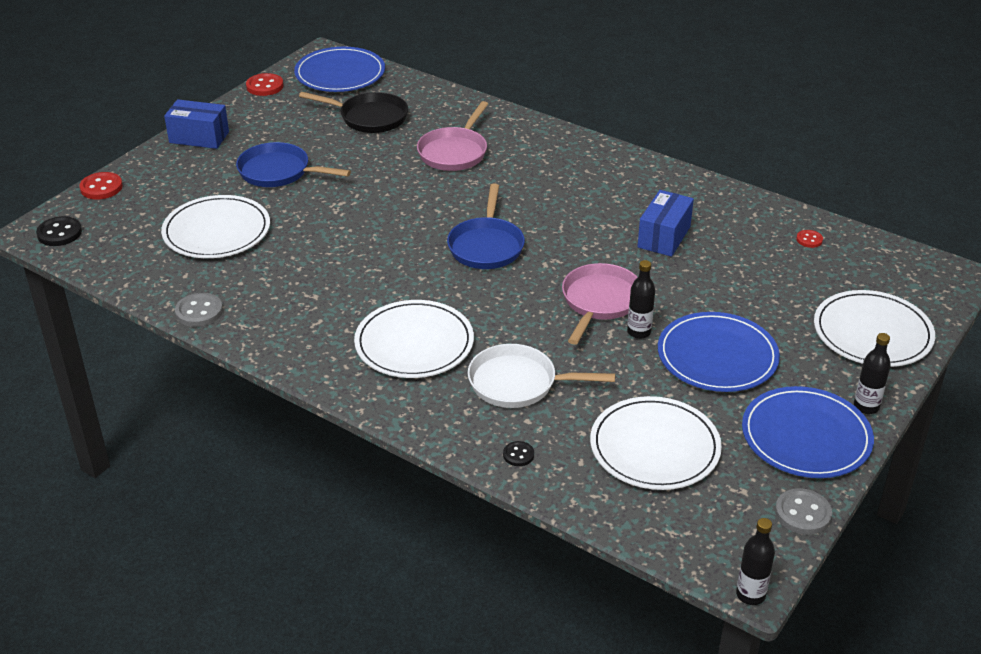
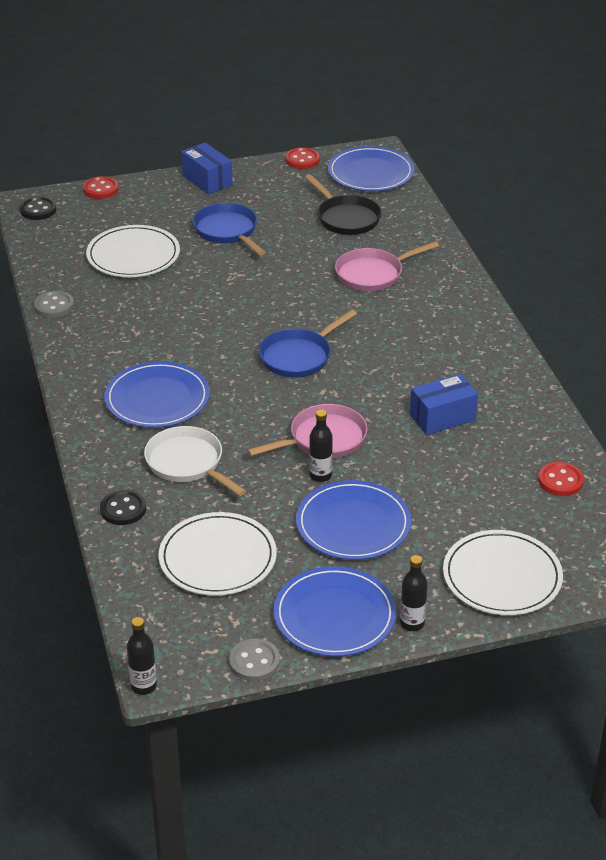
camera: 40 degrees right, 0 degrees up
(414, 343) = (157, 399): white plate -> blue plate
(518, 455) = (123, 509): black button -> black button, size x1.68
(809, 240) = (560, 481): red button -> red button, size x1.68

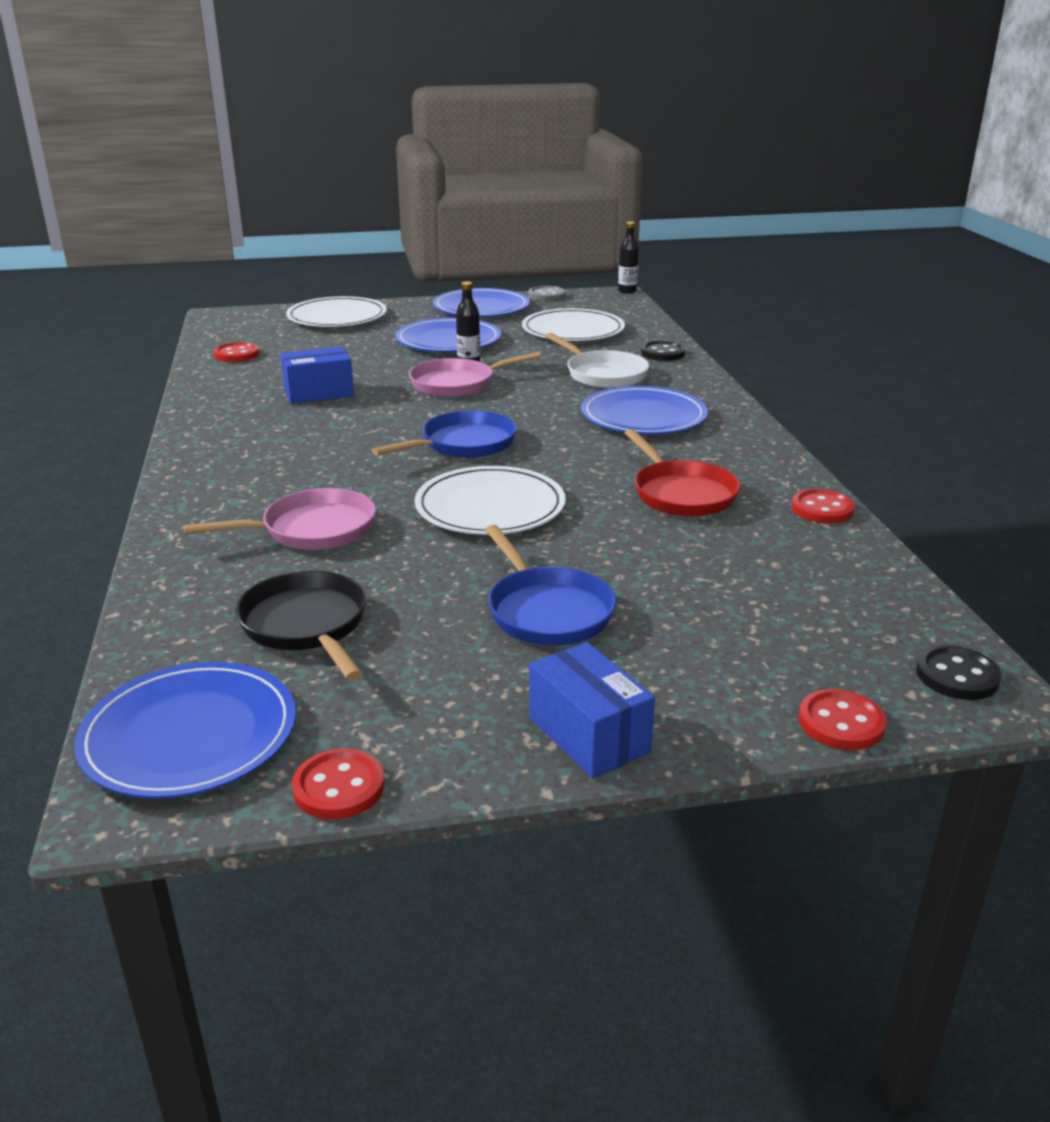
camera: 175 degrees left, 10 degrees down
(54, 306) = (822, 509): grey button -> red button
(133, 255) = (720, 576): white plate -> white plate (490, 507)
(142, 314) = (681, 494): none -> red pan
(412, 623) = (422, 304): black bottle -> none

